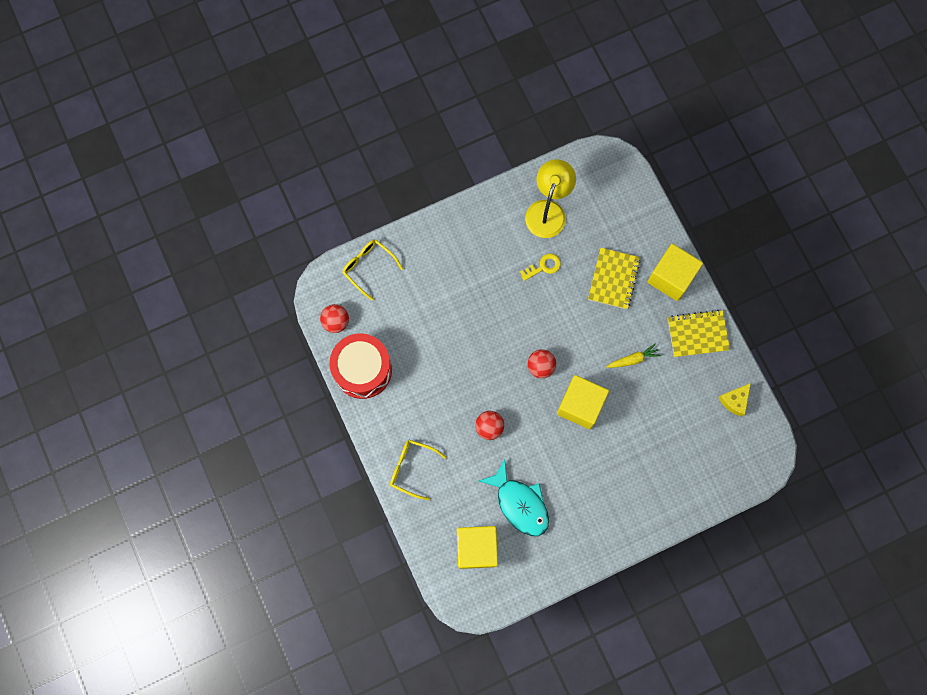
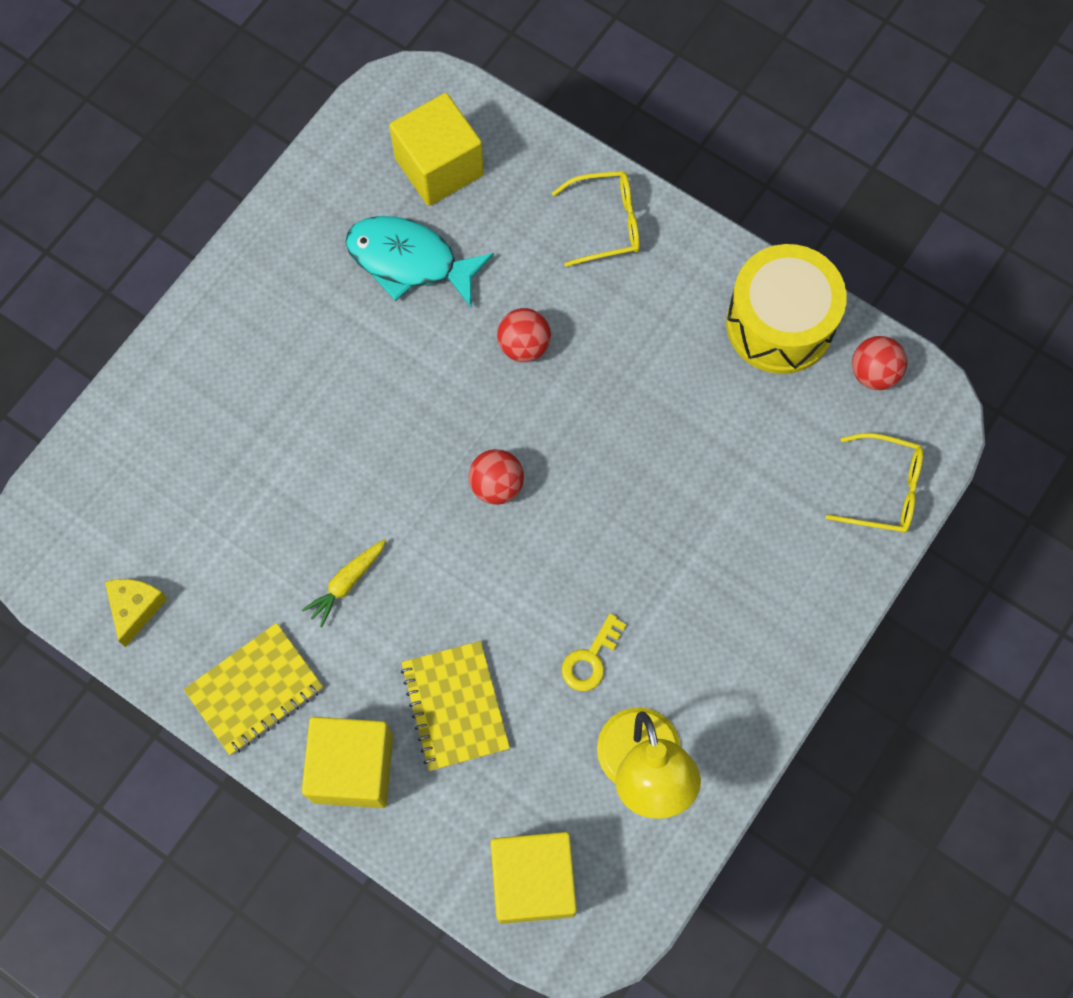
camera: 150 degrees right, 5 degrees down
(362, 370) = (779, 323): red drum -> yellow drum
(580, 405) = (395, 458): yellow cube -> yellow cube (533, 881)

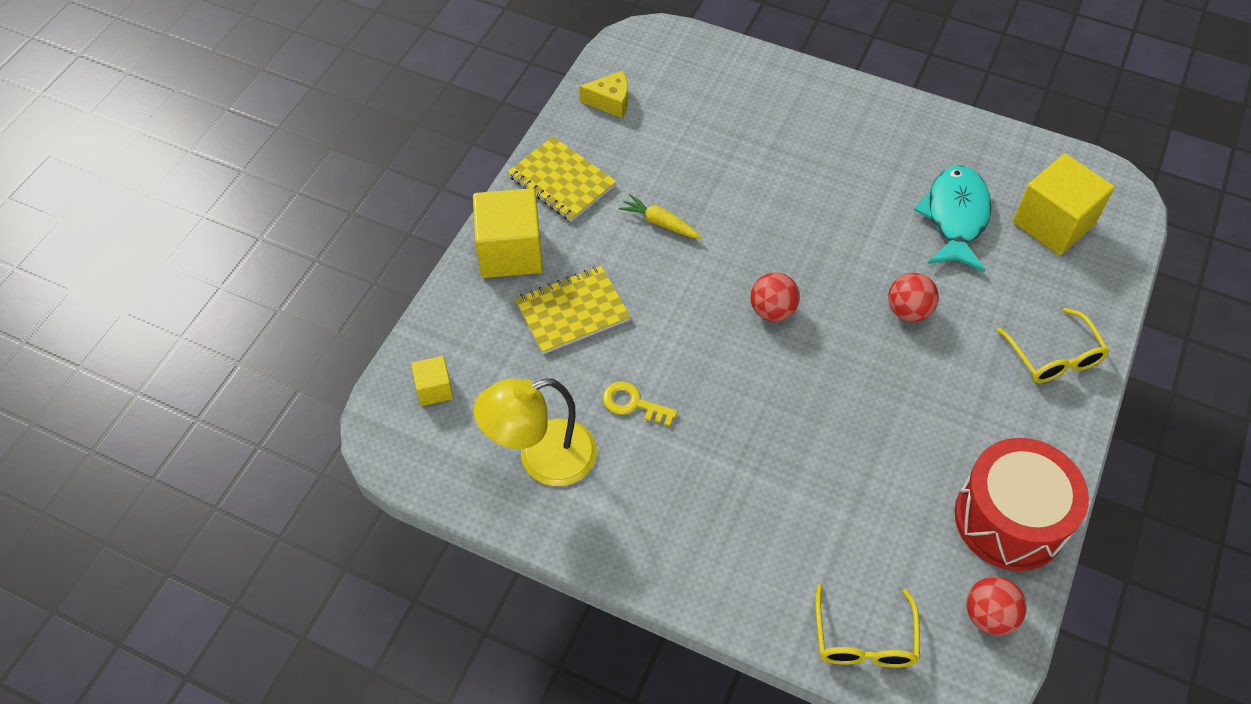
camera: 80 degrees right, 15 degrees down
(533, 881) = (434, 389): yellow cube -> yellow cube, size x0.50
(779, 323) = (1009, 519): yellow drum -> red drum

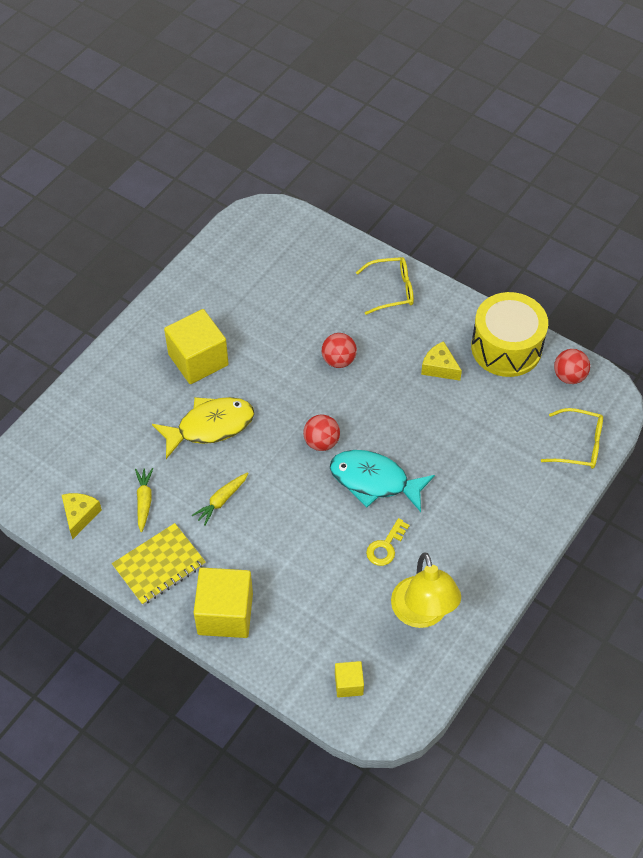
camera: 80 degrees left, 0 degrees up
(572, 311) = (294, 575): yellow notebook -> none
(642, 152) = (144, 501): none -> yellow carrot
(761, 194) = (210, 426): none -> yellow fish
(940, 433) = (439, 367): none -> yellow cheese
(955, 217) = (263, 312): turquoise fish -> turquoise fish (374, 481)
(1009, 519) = (506, 347): red drum -> yellow drum
(1053, 223) = (282, 258): yellow cube -> yellow cube (198, 360)

